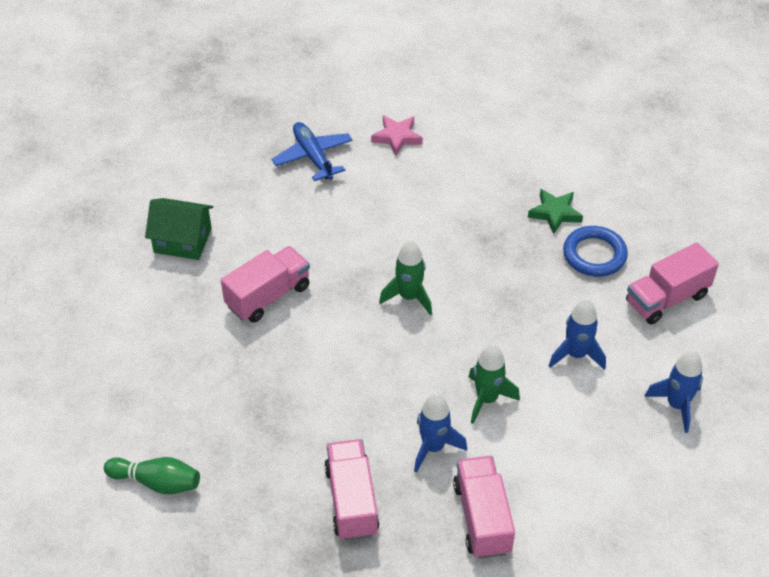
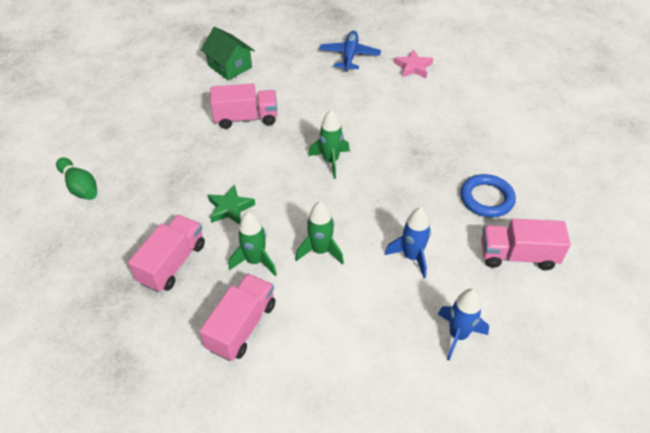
camera: 35 degrees right, 0 degrees up
(433, 447) = (255, 261): blue rocket -> green rocket
(555, 213) = (481, 158): green star -> green star (230, 208)

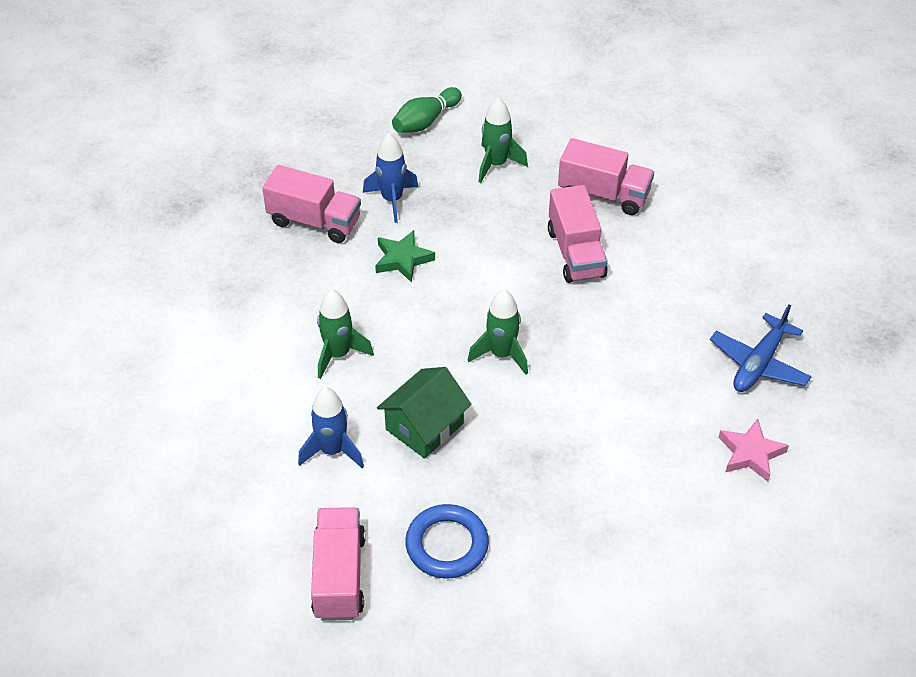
camera: 85 degrees right, 0 degrees up
(230, 66) = (690, 220): green house -> green house (424, 426)
(242, 326) = (228, 293): pink truck -> pink truck (603, 194)
(255, 261) = (320, 293): green rocket -> green rocket (496, 164)
(349, 56) = (759, 363): blue plane -> blue plane turned 120 degrees clockwise
(458, 335) = (212, 498): blue rocket -> blue rocket (392, 200)

